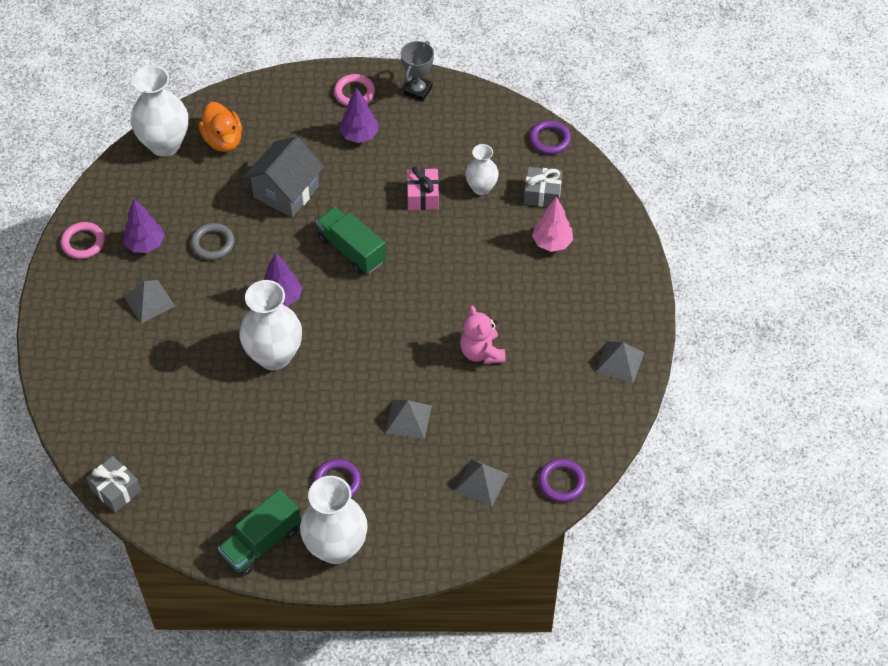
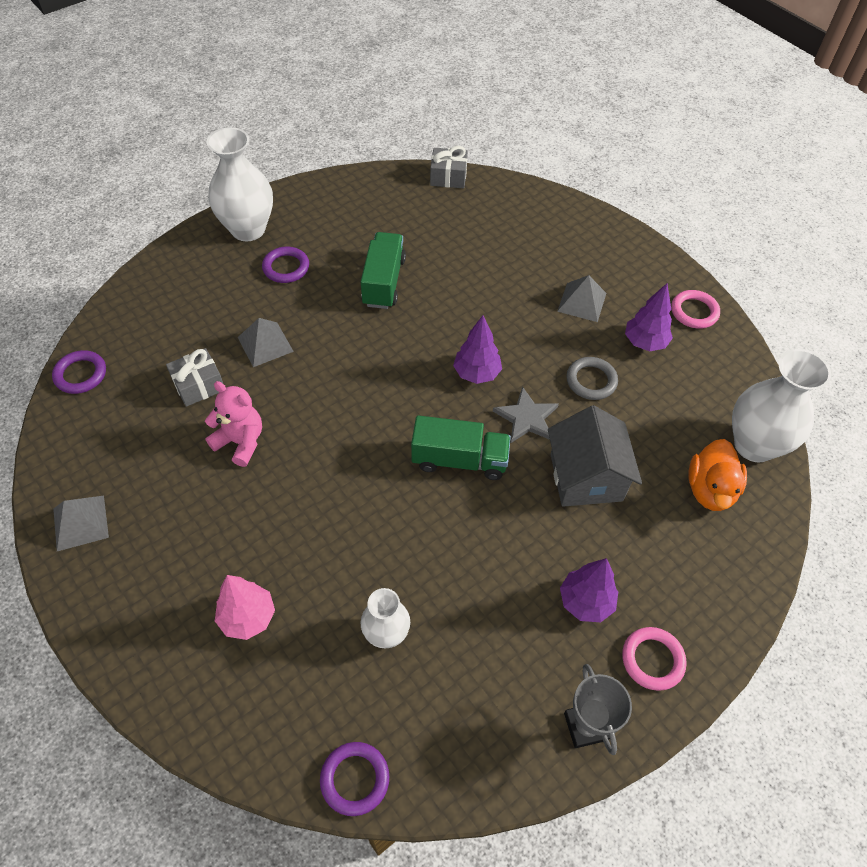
camera: 140 degrees right, 0 degrees up
(223, 140) = (710, 490): orange duck -> orange duck turned 105 degrees counterclockwise
(261, 543) = (308, 203): green truck -> green truck (383, 282)
(274, 356) = (431, 324): white vase -> none
(282, 248) = (526, 418): none -> grey star
(423, 196) = (443, 573): pink gift -> none
(481, 482) = (159, 334): grey pyramid -> none
(542, 194) = (305, 680): grey gift -> grey gift (199, 385)

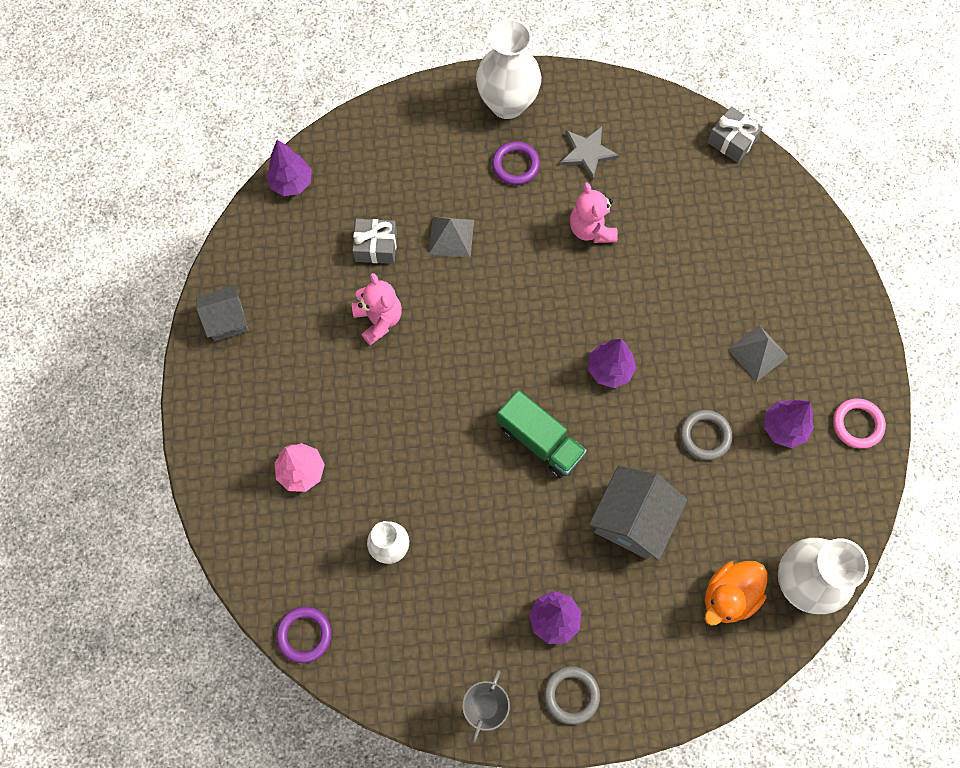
camera: 35 degrees right, 15 degrees up
(80, 522) = (227, 320): grey pyramid -> grey house
(81, 374) = (291, 183): purple ring -> purple tree
(383, 282) = (591, 229): green truck -> pink teddy bear
(526, 418) = (622, 437): grey star -> grey star (587, 153)
(652, 660) = (571, 695): pink ring -> grey ring

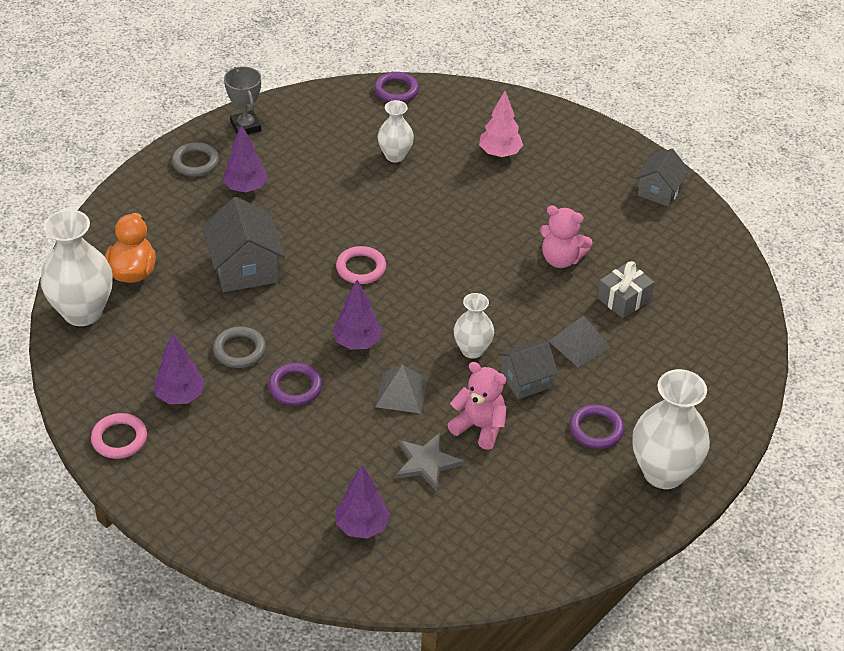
camera: 135 degrees right, 25 degrees down
(291, 183) = (739, 294): purple tree -> purple tree (362, 527)
(521, 239) = (525, 380): none -> grey house
(532, 294) = (472, 350): none -> white vase
(540, 441) = (361, 268): green truck -> pink ring
(587, 153) = (551, 483): grey star -> grey star (427, 463)
(691, 366) = (295, 387): none -> purple ring
(732, 141) = (437, 591): grey gift -> none
(758, 353) = (249, 433): grey pyramid -> grey pyramid (401, 393)

